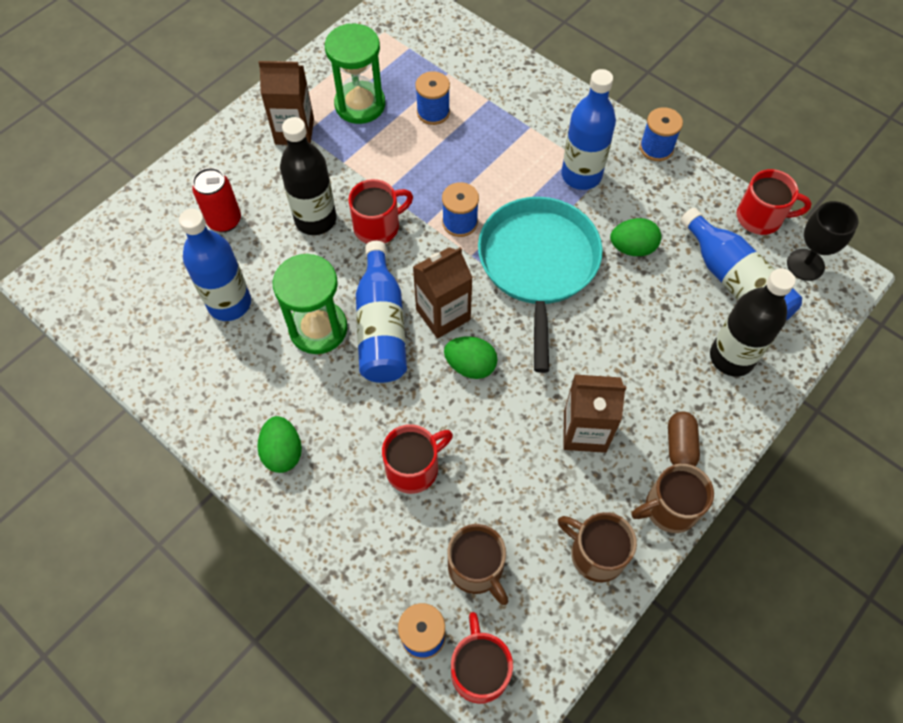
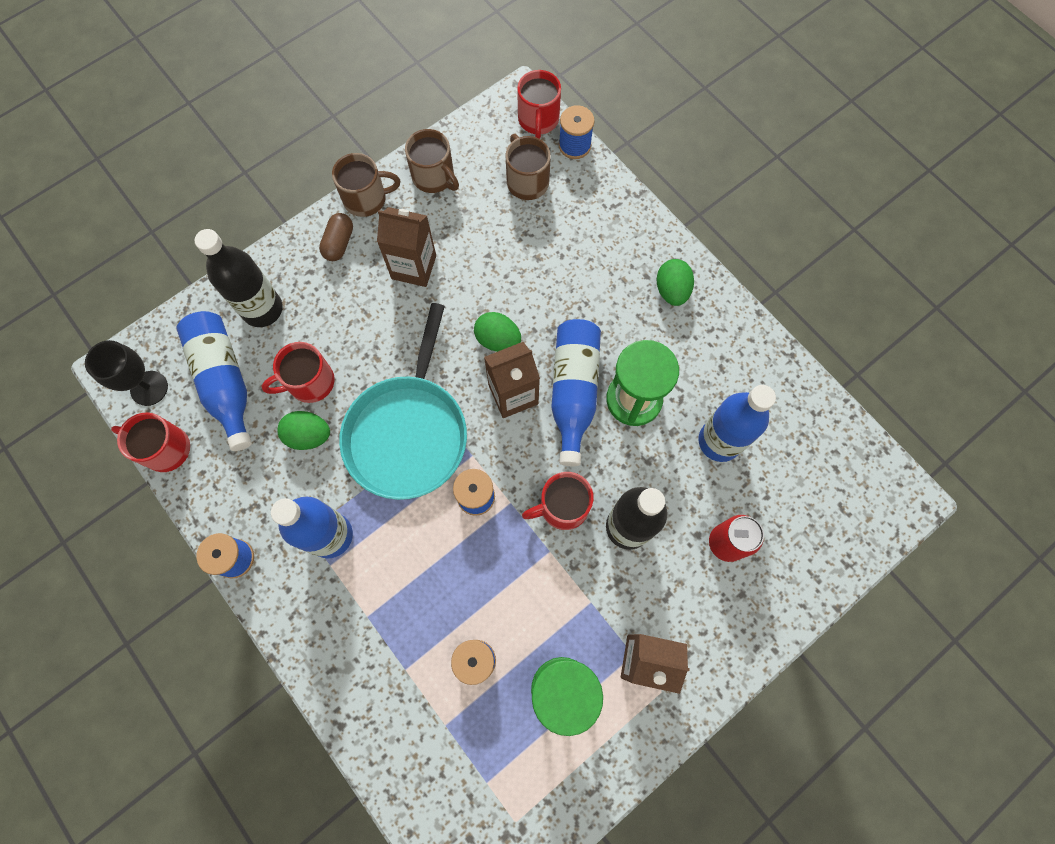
camera: 170 degrees left, 10 degrees up
(414, 468) = (563, 261): red mug -> red mug (309, 382)

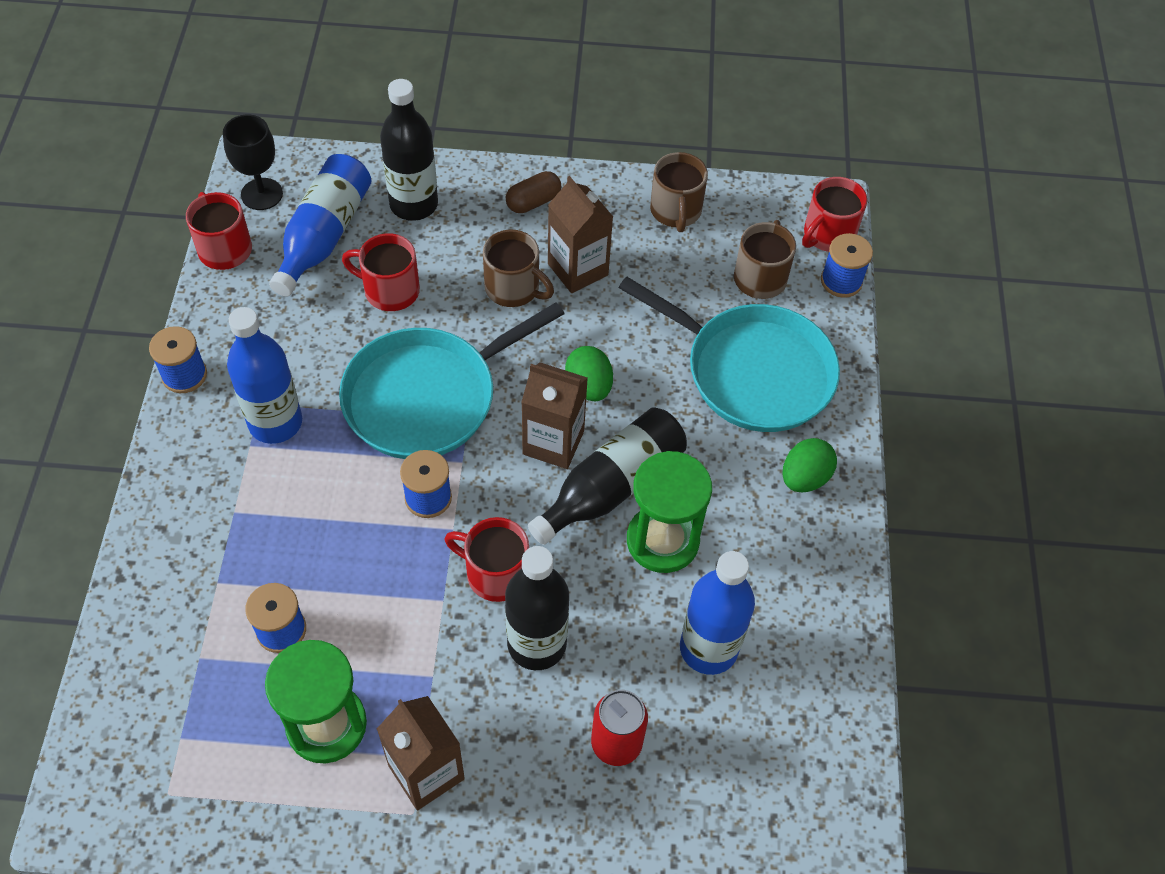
camera: 40 degrees right, 15 degrees down
(309, 435) = (344, 331): green egg -> none
(366, 199) = (595, 185): brown mug -> brown mug (513, 288)
(573, 392) = (611, 486): blue bottle -> black bottle
(581, 248) = (752, 372): none -> turquoise pan

